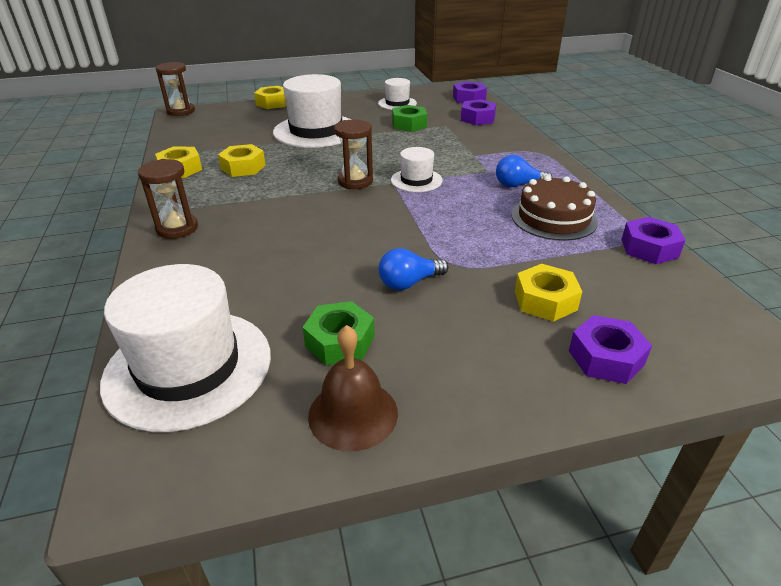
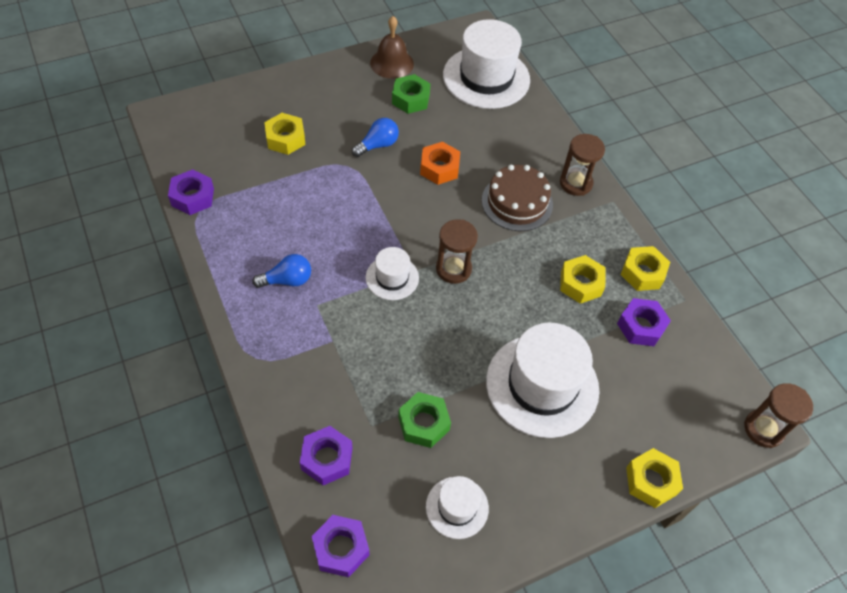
camera: 165 degrees right, 20 degrees up
(334, 253) = (439, 168): none -> orange nut
(553, 218) = (262, 229): brown cake -> brown cake (517, 202)
(606, 358) = (258, 102): purple nut -> purple nut (641, 326)

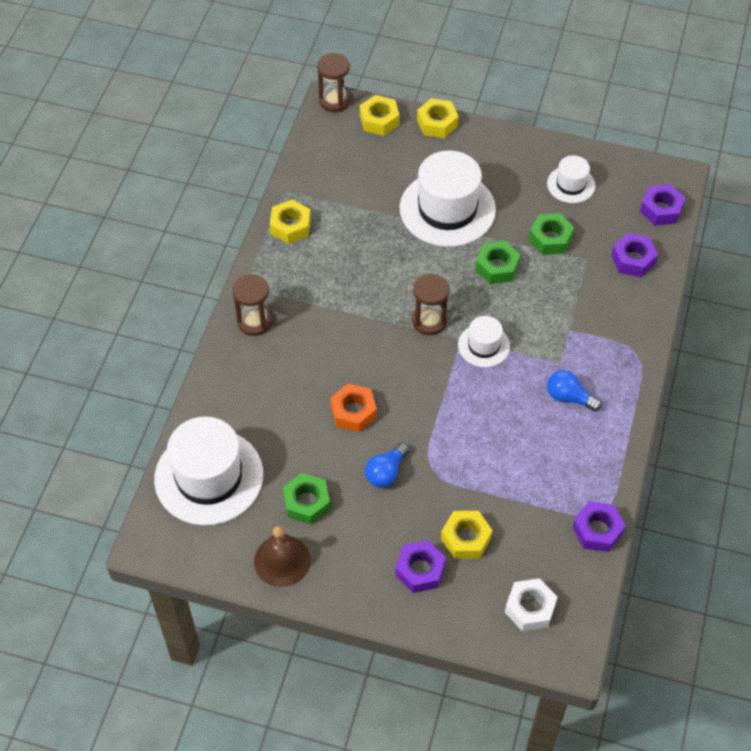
camera: 135 degrees left, 0 degrees up
(207, 125) = (530, 608): none -> white nut
(377, 145) = (386, 472): blue light bulb -> blue light bulb turned 60 degrees counterclockwise
(445, 357) = (497, 267): none -> green nut
(517, 202) = (321, 338): brown cake -> none
(580, 283) = (345, 249): yellow nut -> yellow nut (379, 120)
(641, 326) = (337, 197): purple nut -> purple nut (420, 570)

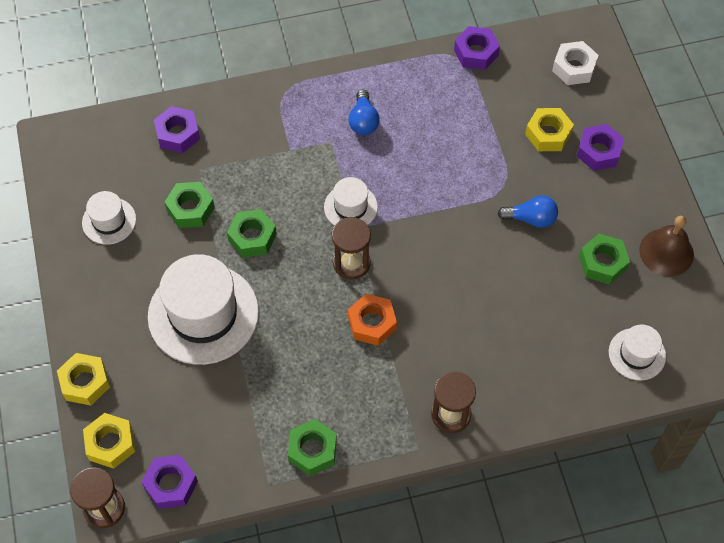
camera: 120 degrees left, 5 degrees up
(209, 477) = (637, 354): white hat -> white hat, size x0.51
(290, 226) = (312, 450): yellow nut -> green nut
(353, 412) = (490, 274): orange nut -> orange nut (372, 323)
(661, 209) = (101, 136): purple nut -> purple nut (171, 484)

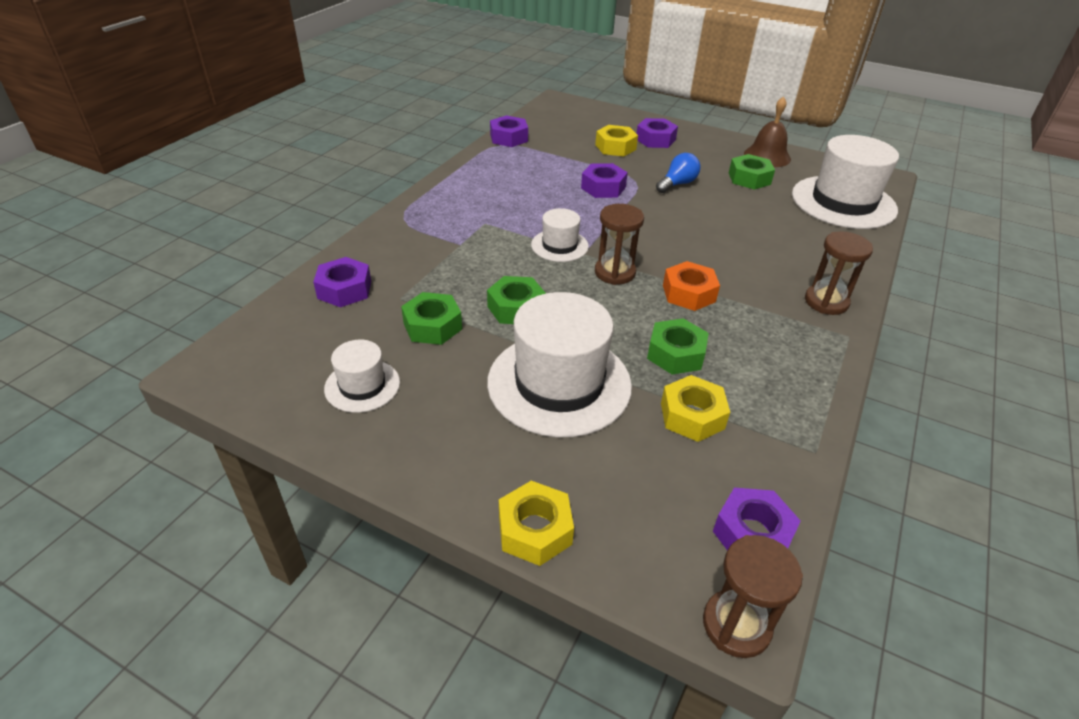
camera: 50 degrees left, 20 degrees down
(110, 443) = (645, 558): yellow nut -> yellow nut (692, 416)
(312, 450) = (797, 399): green nut -> green nut (676, 354)
(363, 121) = (490, 201): blue light bulb -> none
(466, 174) = (603, 187): none -> purple nut
(574, 68) = (577, 117): white nut -> none
(637, 354) = (843, 202): white hat -> white hat, size x1.97

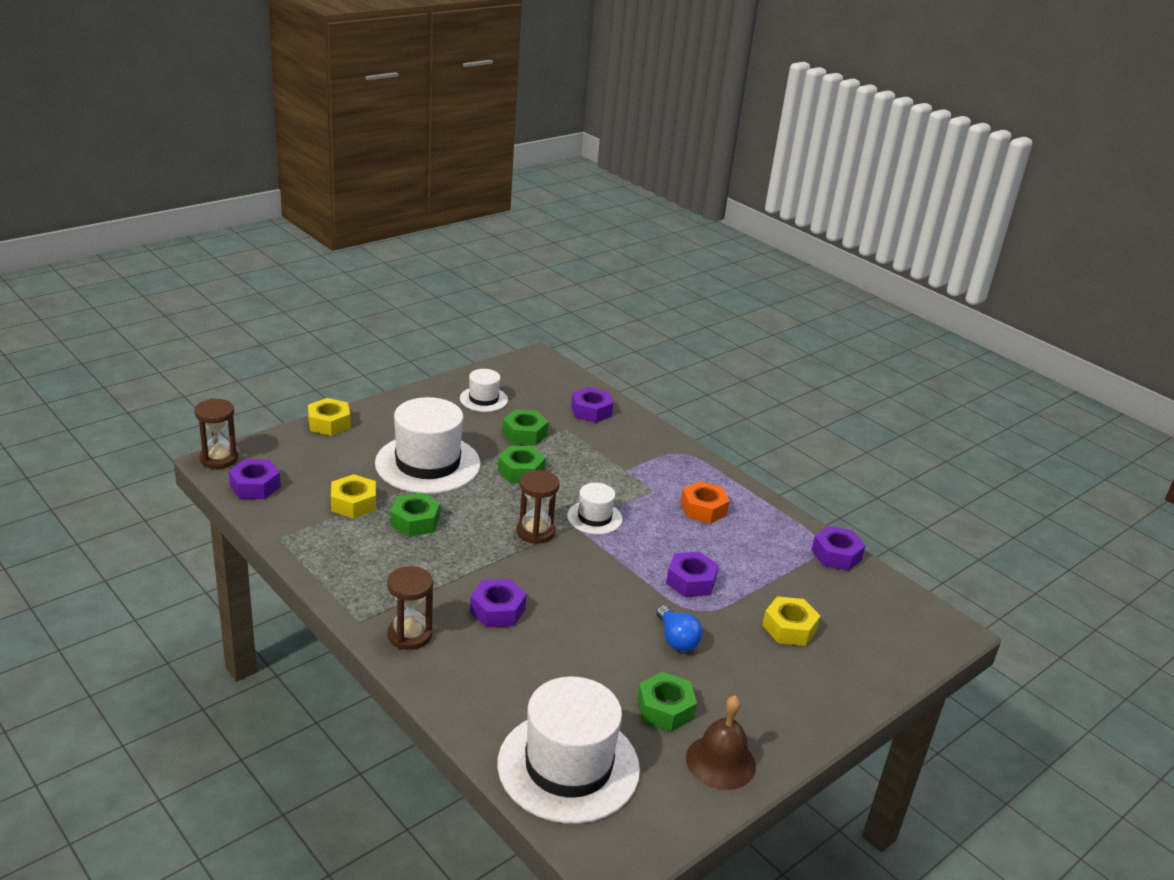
camera: 110 degrees right, 10 degrees down
(655, 139) = (803, 672): purple nut -> purple nut (497, 610)
(688, 293) = (480, 559): orange nut -> orange nut (703, 509)

